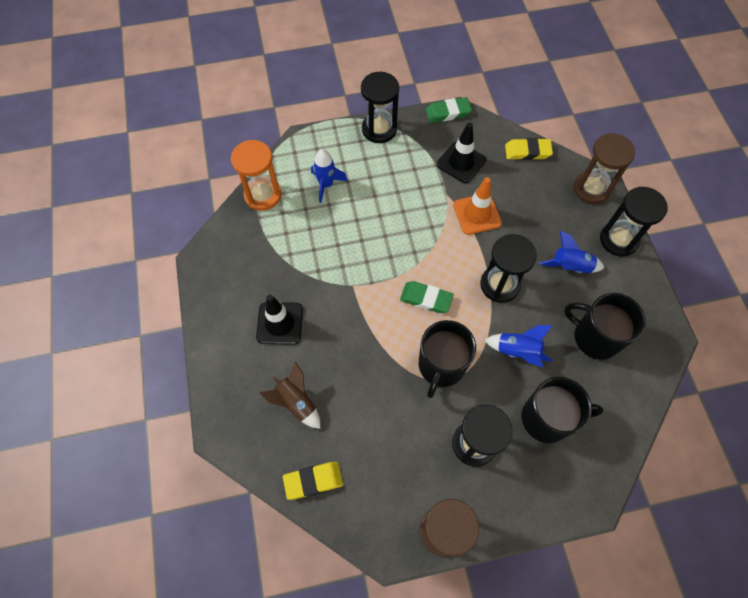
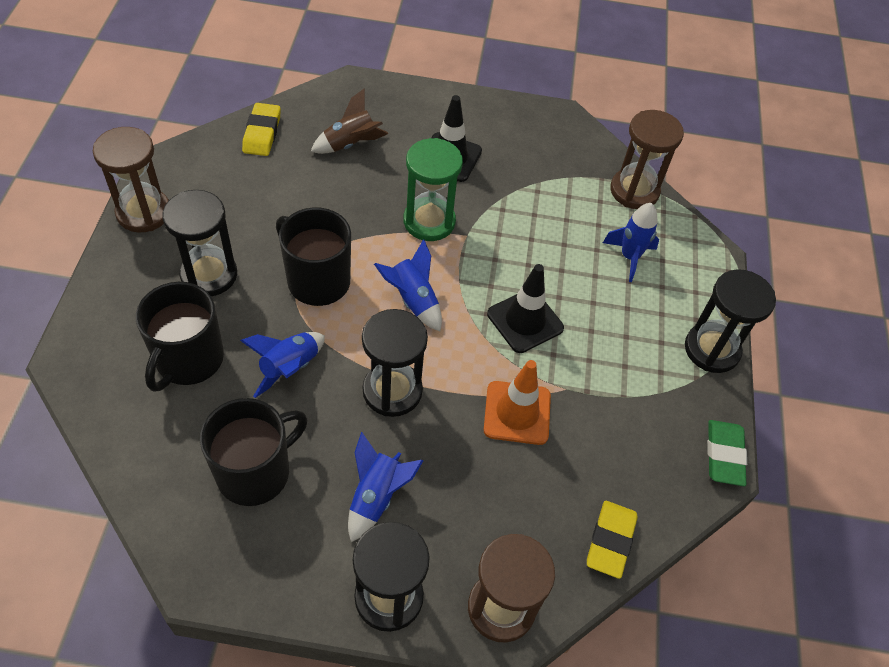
camera: 105 degrees right, 10 degrees down
(263, 195) = (634, 191): orange hourglass -> brown hourglass
(352, 314) = (429, 221): none -> green hourglass
(426, 299) = (413, 300): green eraser -> blue rocket
(461, 162) = (618, 432): black traffic cone -> black traffic cone (525, 321)

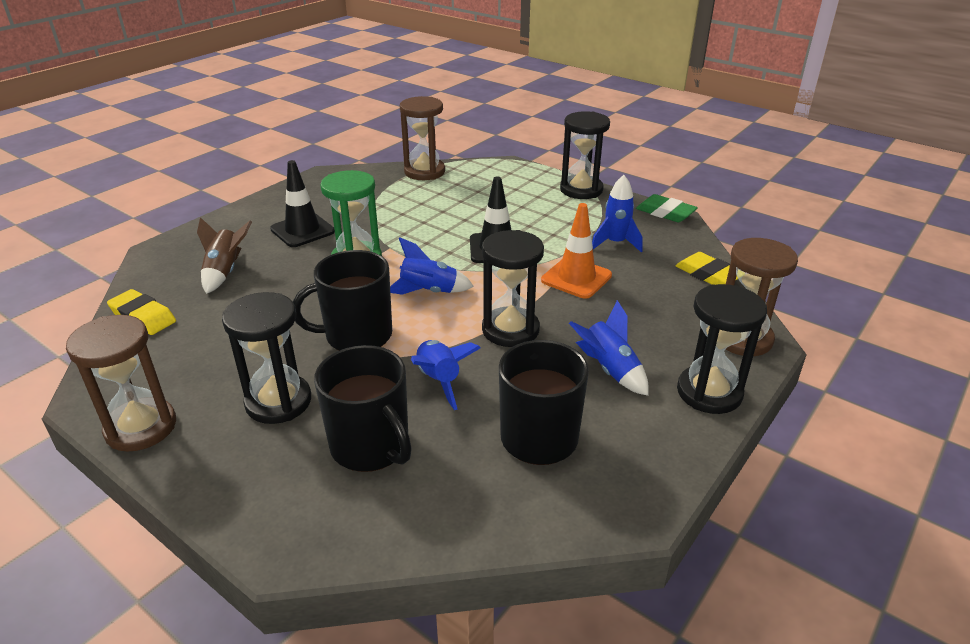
camera: 55 degrees left, 20 degrees down
(629, 257) = (479, 192): blue rocket -> blue rocket (615, 243)

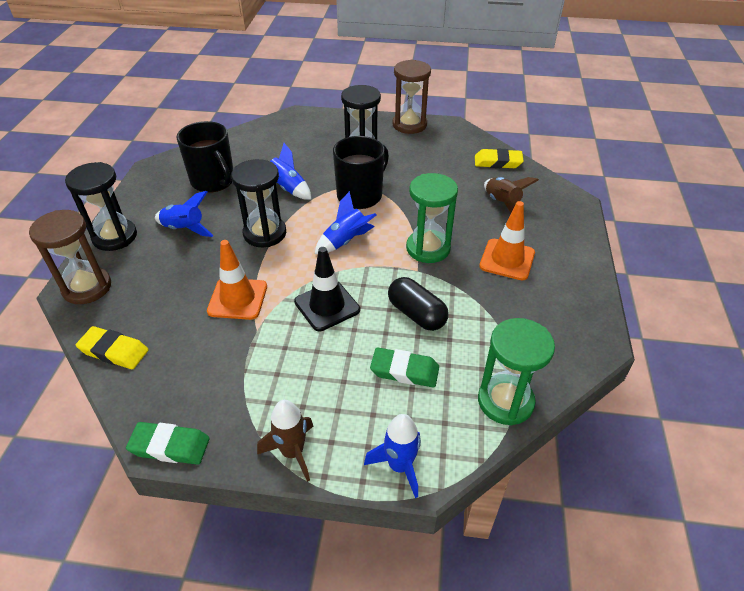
camera: 150 degrees right, 10 degrees up
(302, 230) = (507, 259): black traffic cone -> orange traffic cone
(371, 446) = (295, 151): black mug -> none
(424, 172) = (505, 401): brown hourglass -> green hourglass
(427, 222) = (416, 314): none -> black capsule
(473, 199) = (404, 371): none -> green eraser
(581, 190) = (292, 452): black hourglass -> brown rocket
(615, 243) = (216, 360): blue rocket -> blue rocket (399, 466)

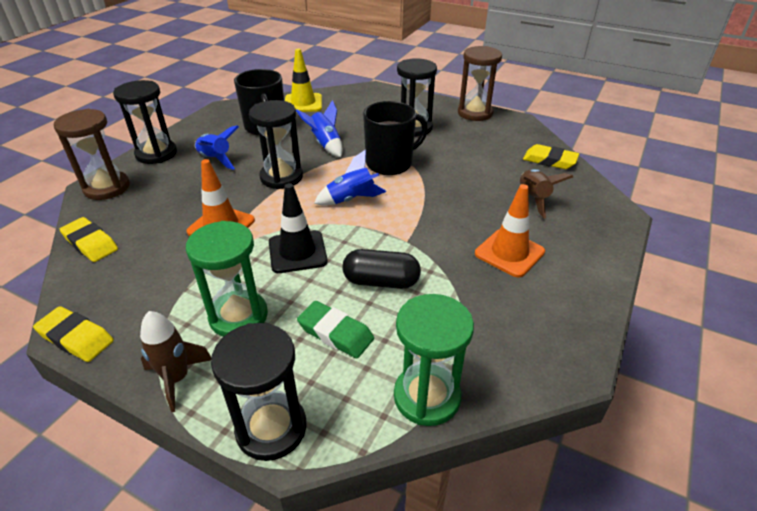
camera: 20 degrees right, 5 degrees down
(170, 446) = (76, 338): green eraser -> yellow eraser
(236, 146) = (303, 103): none -> yellow traffic cone
(399, 466) = (271, 428): blue rocket -> black hourglass
(416, 314) = (381, 282): black capsule -> black capsule turned 60 degrees counterclockwise
(428, 248) = (429, 223): green hourglass -> green hourglass (238, 316)

